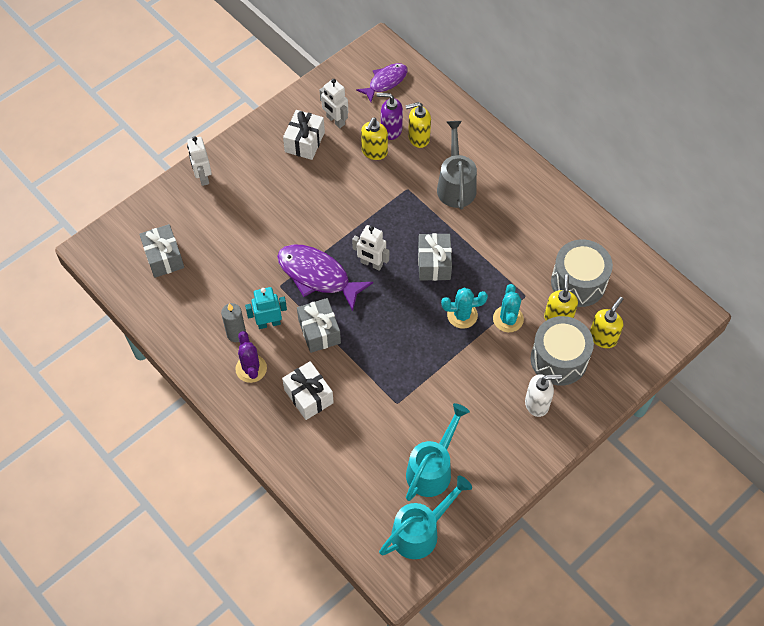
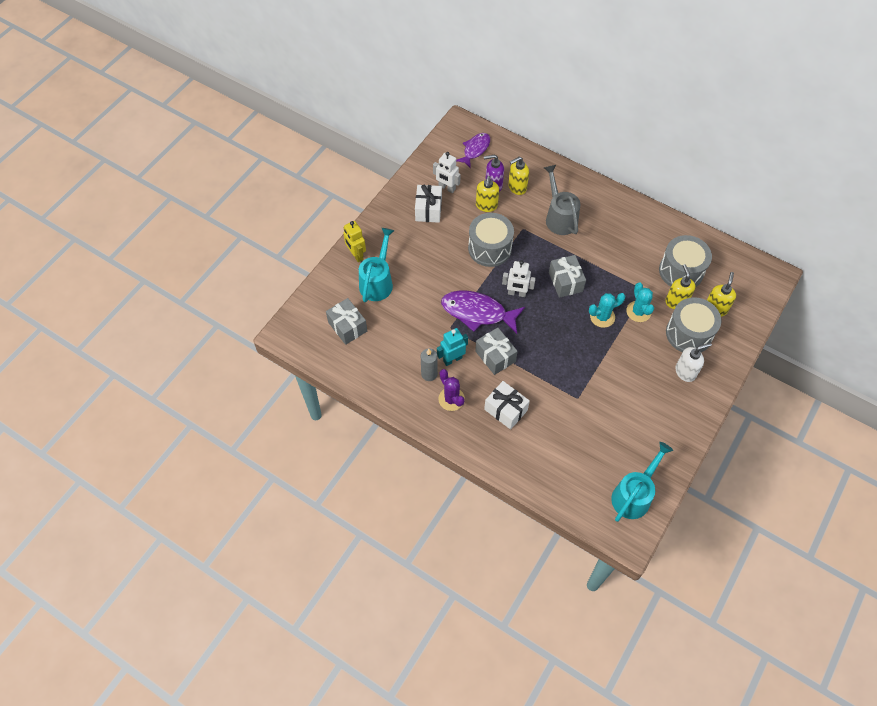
camera: 15 degrees left, 0 degrees up
(203, 177) = (356, 255): white robot -> yellow robot
(359, 203) = (490, 248): none -> grey drum
(432, 468) = (624, 443): turquoise watering can -> turquoise watering can (377, 281)

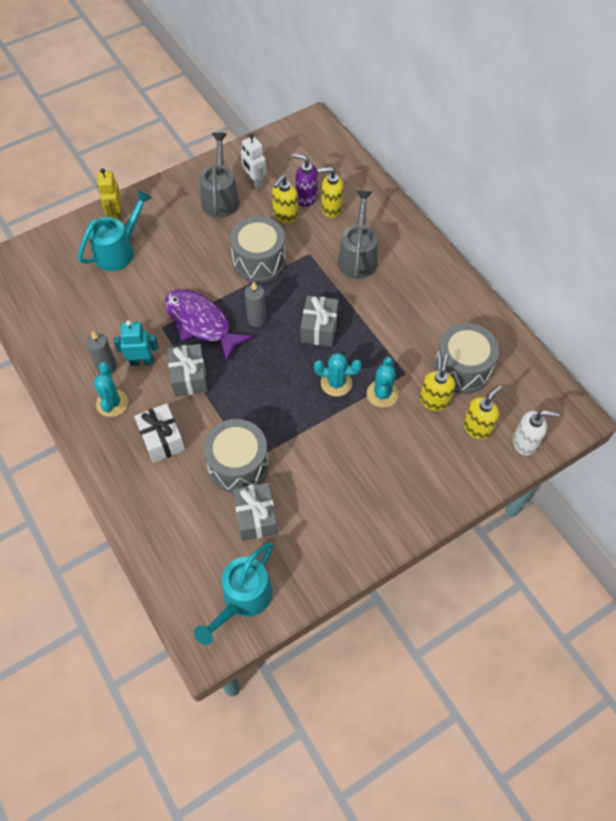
camera: 25 degrees right, 0 degrees up
(347, 327) = (58, 284): grey gift -> grey gift (256, 517)
(428, 210) = (220, 197): white gift -> grey watering can
(451, 399) = (112, 403): purple cactus -> turquoise cactus
(475, 149) = (311, 154): purple fish -> none
(516, 293) = (257, 319): white robot -> grey candle
(634, 495) = (242, 599): turquoise watering can -> turquoise watering can turned 150 degrees clockwise
(685, 372) = (394, 485): white soap dispenser -> white soap dispenser (525, 442)
(689, 333) = (426, 443): grey drum -> grey drum (238, 465)

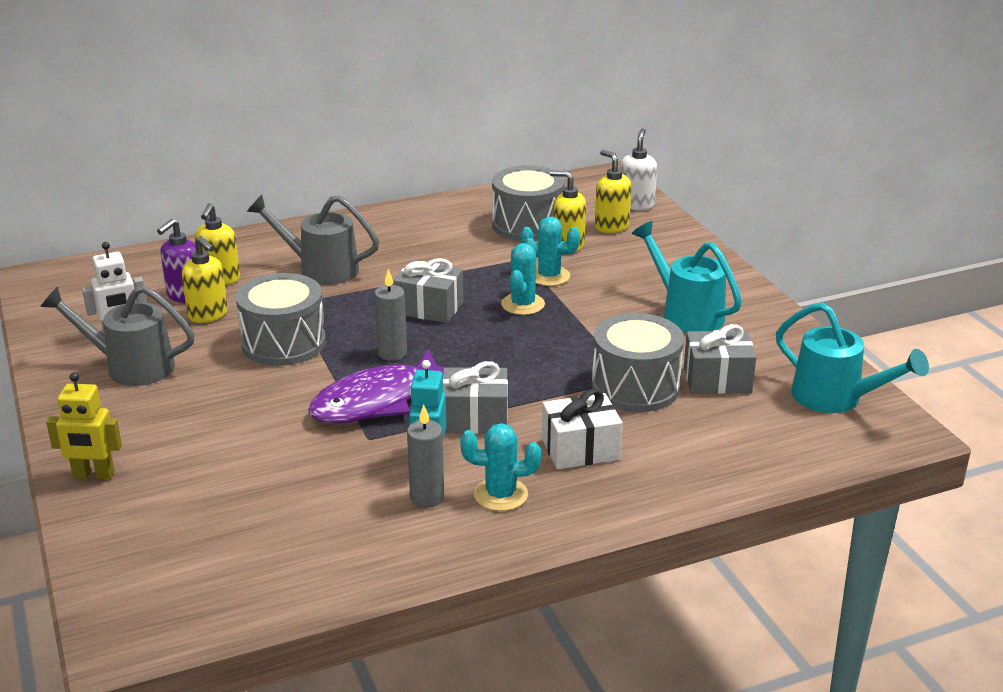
camera: 80 degrees left, 30 degrees down
(119, 250) = (179, 475): turquoise watering can -> turquoise watering can (686, 313)

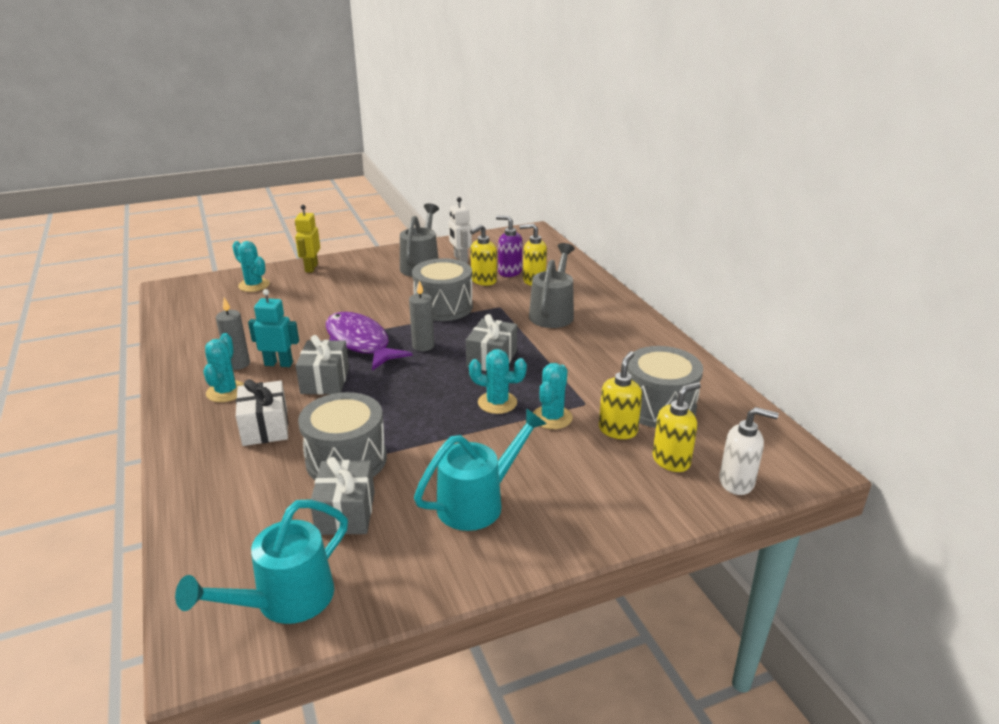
camera: 90 degrees right, 0 degrees up
(147, 530) = (254, 285): none -> turquoise cactus

